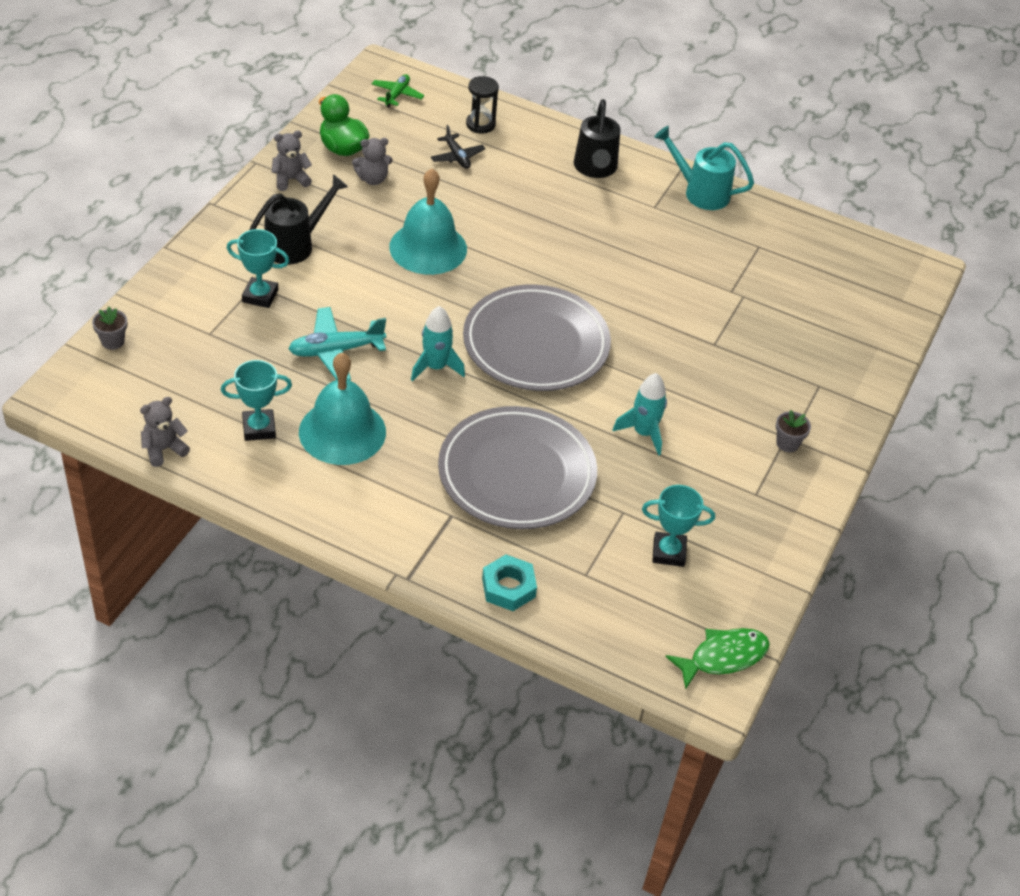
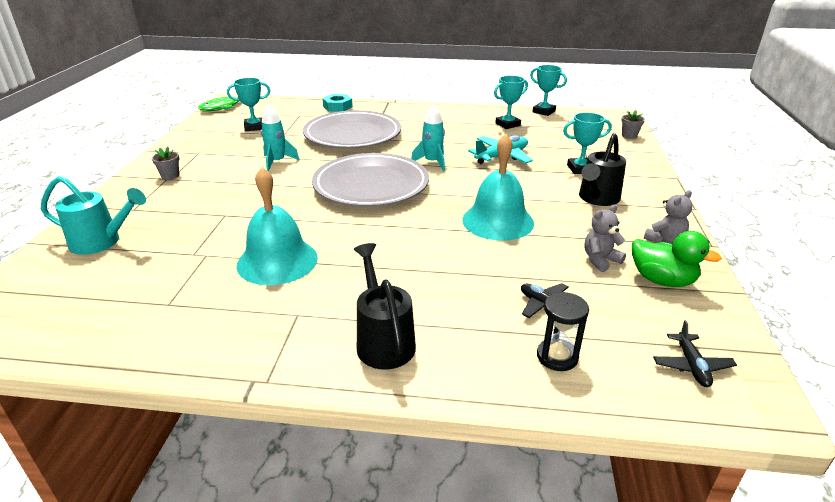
camera: 165 degrees right, 15 degrees down
(164, 449) = (544, 111): grey teddy bear -> turquoise trophy
(342, 431) = (463, 131): turquoise bell -> turquoise bell (277, 261)
(397, 95) = (691, 366): green plane -> black plane
(700, 192) = (239, 349): turquoise watering can -> turquoise watering can (101, 242)

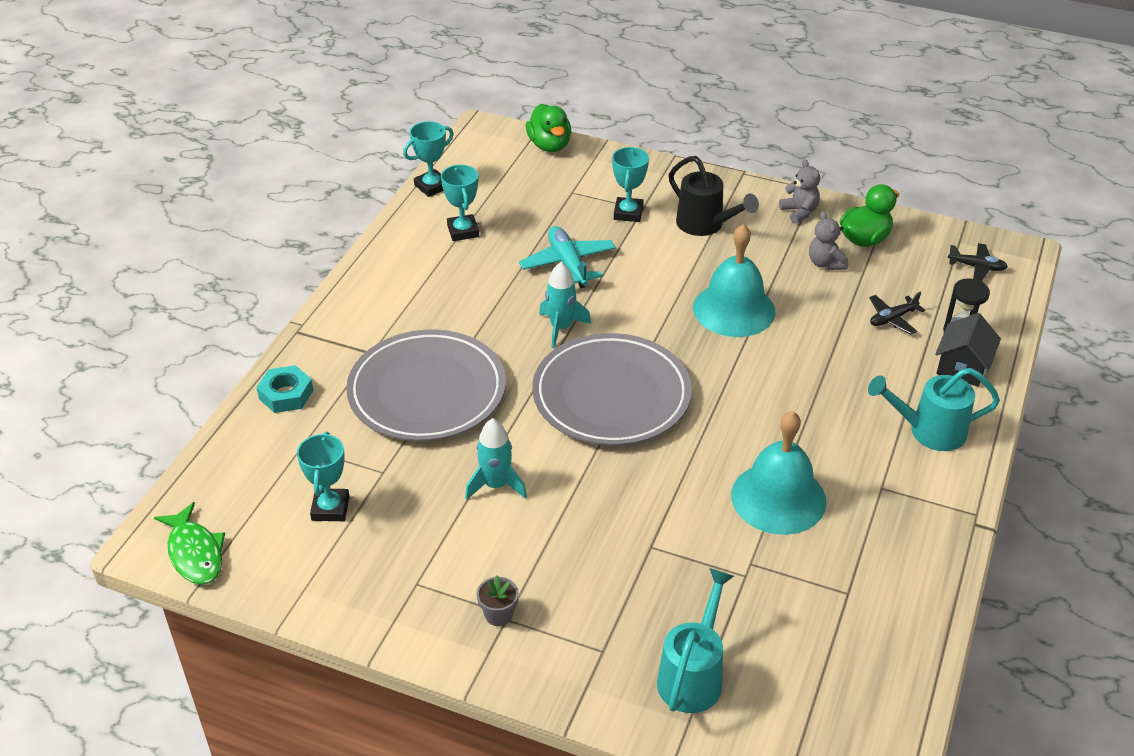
camera: 75 degrees left, 10 degrees up
(383, 341) = (929, 431): black watering can -> turquoise watering can
(498, 361) = (962, 366): none -> black house
(629, 135) = (549, 145): grey flower pot -> green duck

